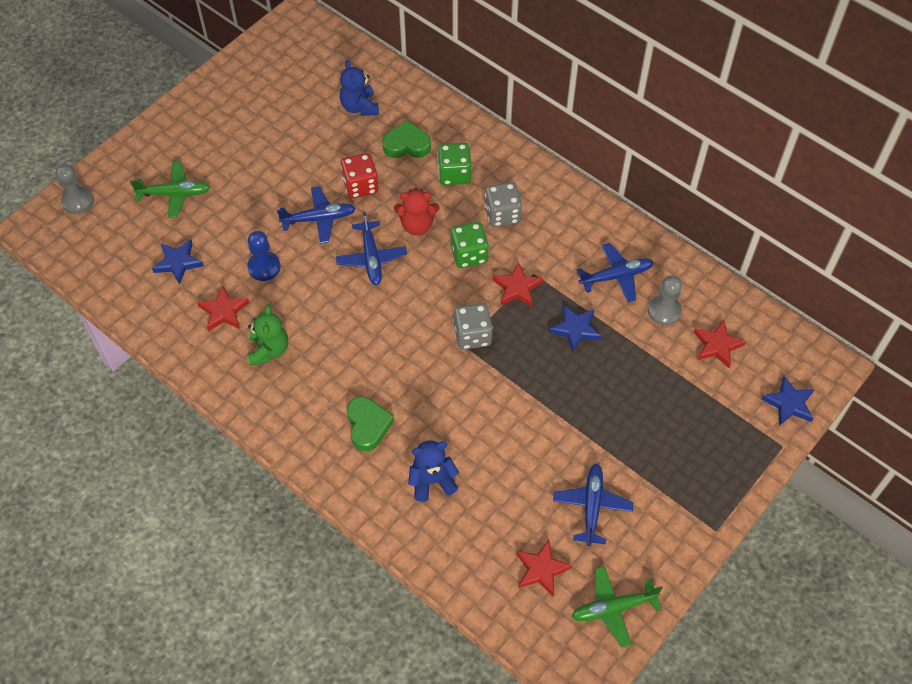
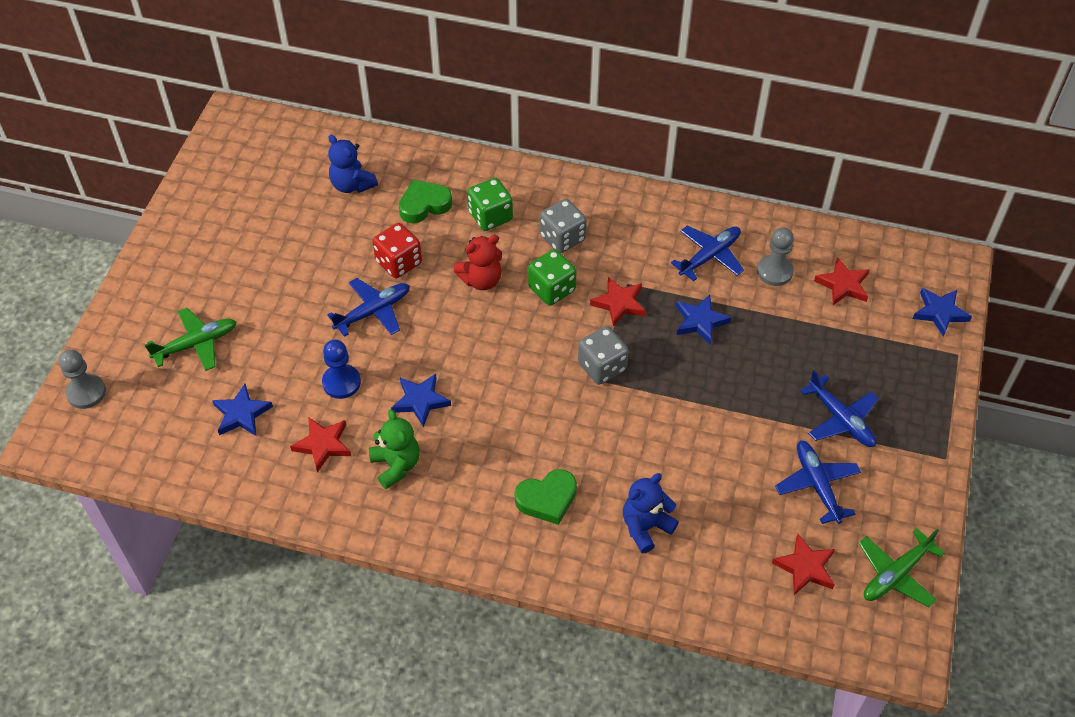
camera: 25 degrees left, 5 degrees down
(315, 306) = (420, 401): none -> blue star
(368, 425) = (547, 499): green heart -> green heart turned 105 degrees clockwise
(371, 258) = (452, 330): blue plane -> blue plane (840, 419)

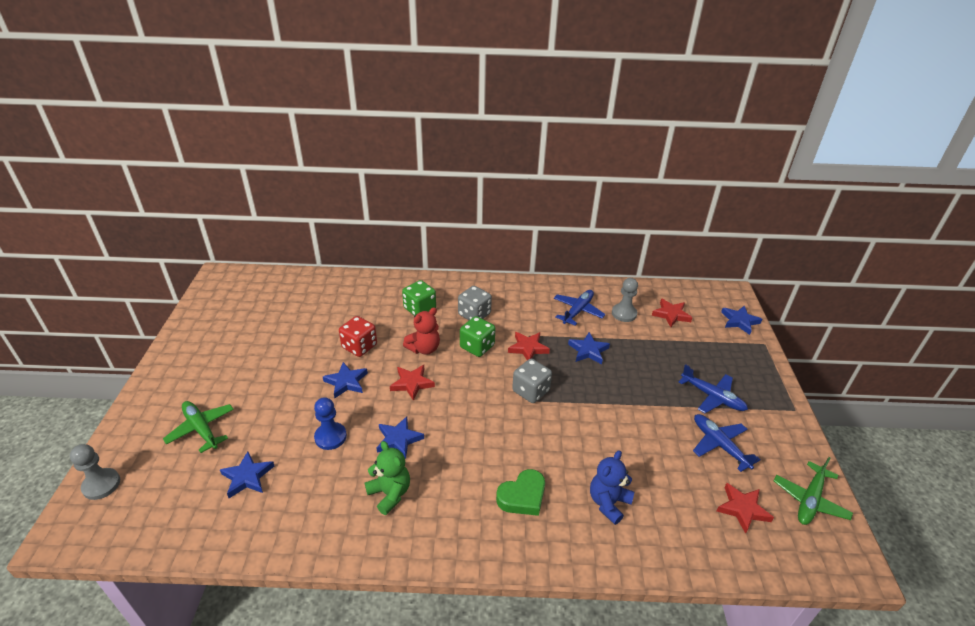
camera: 15 degrees left, 15 degrees down
(196, 344) = (201, 429): green plane -> green plane turned 90 degrees counterclockwise
(323, 445) = (323, 489): red star -> red star (412, 383)
(352, 185) = (314, 304): blue teddy bear -> none
(373, 312) = (346, 382): blue plane -> blue star
(424, 205) = (370, 308): green heart -> none

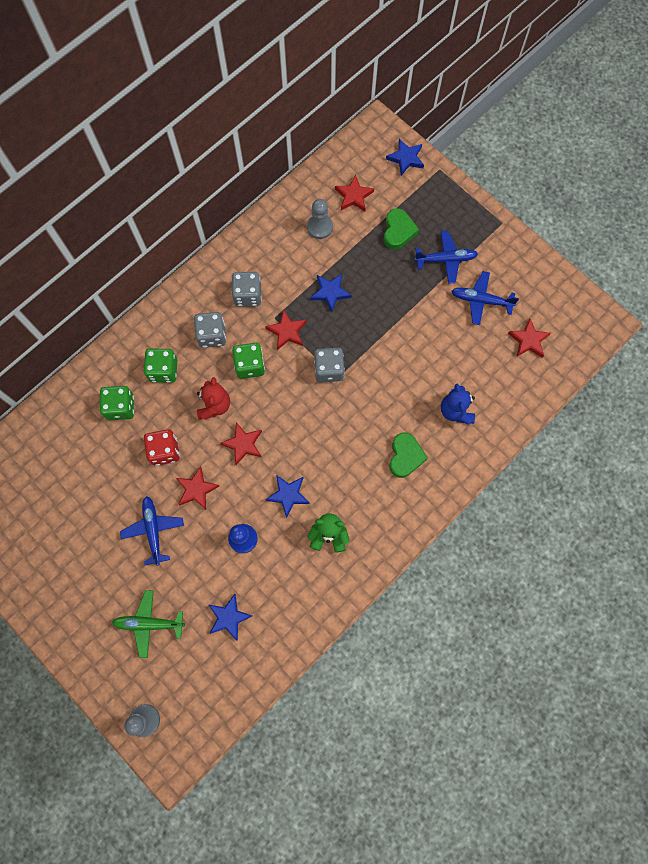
camera: 45 degrees left, 35 degrees up
(346, 382) = (196, 489): blue star -> red star
(369, 306) = (120, 407): none -> green dice
(526, 312) = (247, 295): none -> grey dice
(577, 311) = (284, 257): blue plane -> blue plane (153, 530)
(687, 354) = (398, 231): none -> green heart
(810, 499) = (557, 296): green plane -> none

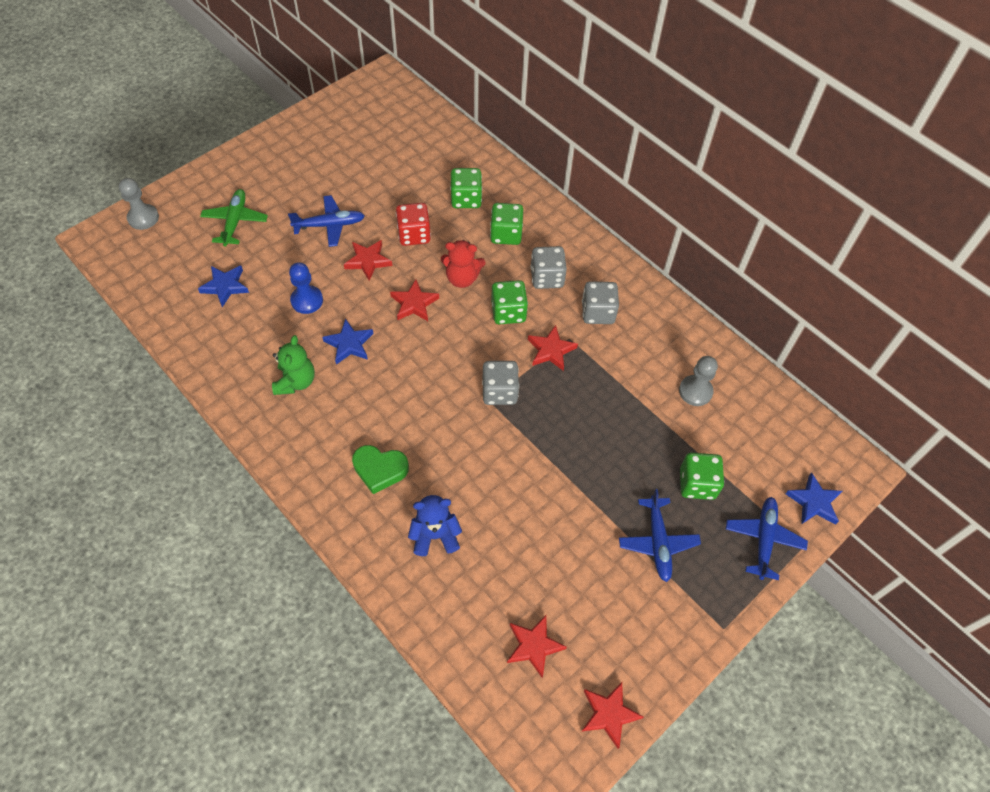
camera: 90 degrees right, 15 degrees down
(330, 293) = (603, 398): blue star -> none
(354, 196) = (745, 433): red star -> red star (609, 714)
(398, 231) = (697, 484): green heart -> green dice
(481, 300) = (596, 585): blue plane -> blue plane (763, 539)

